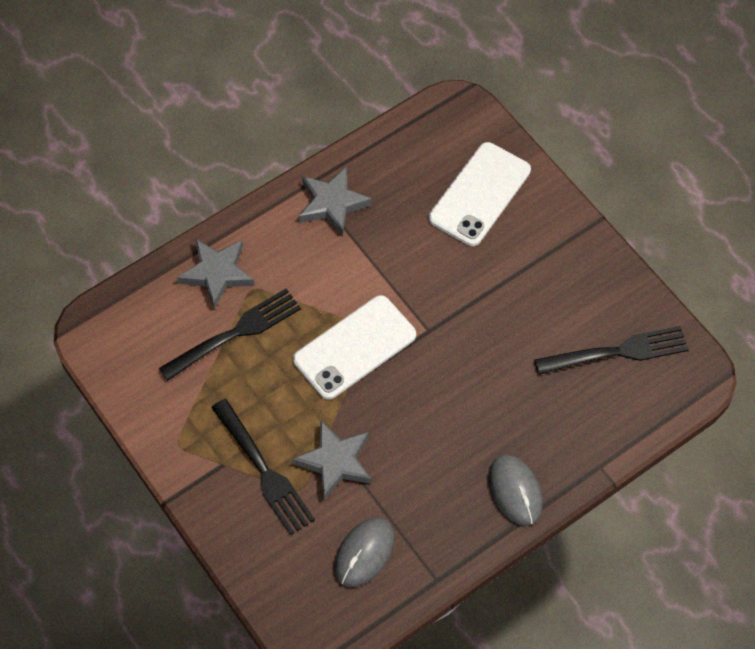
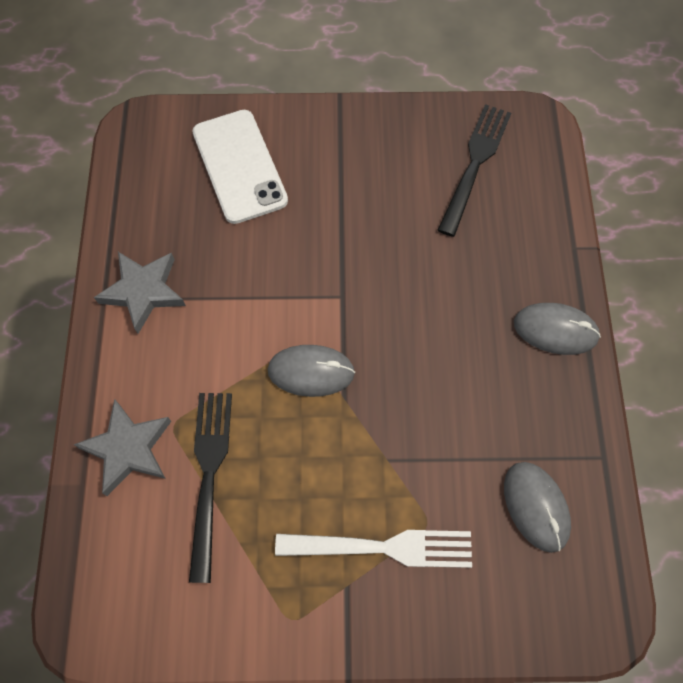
camera: 55 degrees left, 5 degrees up
(264, 470) = (382, 547): black fork -> white fork
(335, 462) = (420, 470): grey star -> none
(354, 347) = (311, 372): white phone -> grey mouse

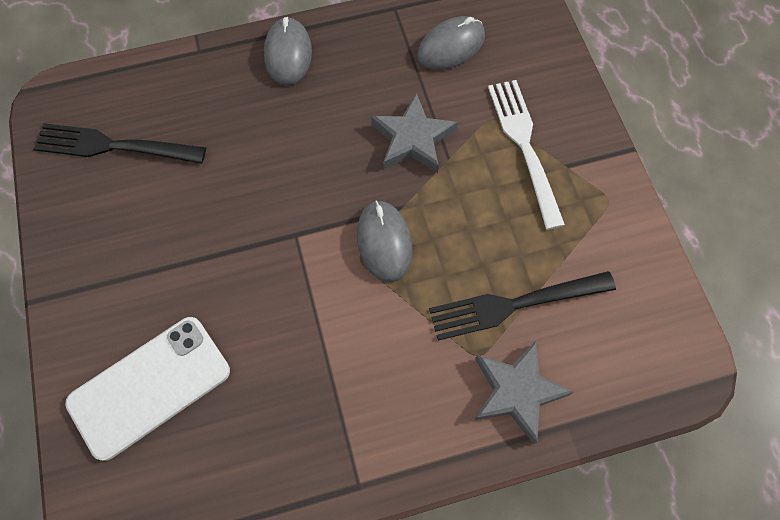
camera: 105 degrees left, 0 degrees up
(143, 292) = (338, 442): grey star -> grey star (413, 139)

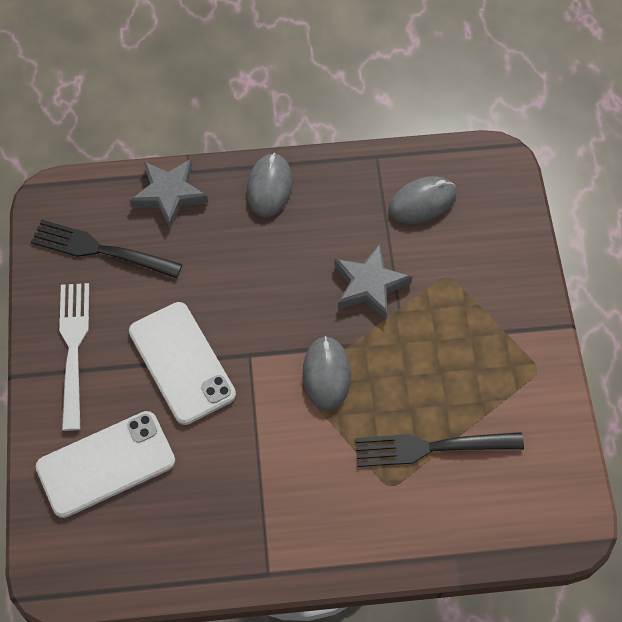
camera: 10 degrees right, 5 degrees down
(221, 255) = (181, 363): none -> white phone
(516, 392) = (417, 521): grey star -> grey star (169, 194)
(524, 146) = (471, 307): white fork -> white fork (73, 348)

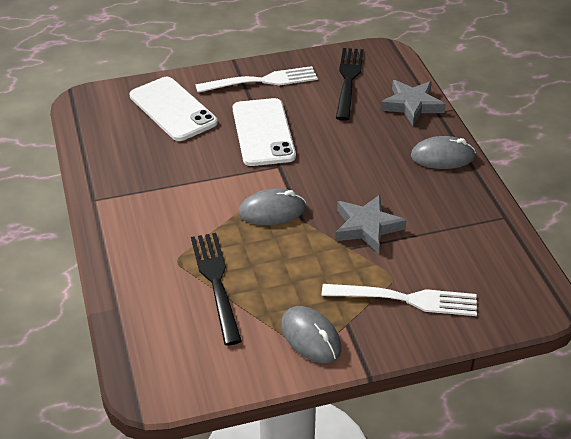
camera: 80 degrees right, 20 degrees down
(181, 363) = (263, 132): white phone -> white phone turned 60 degrees counterclockwise
(422, 202) = (468, 252): grey mouse -> grey mouse (310, 337)
(479, 272) = (406, 299): none -> white fork

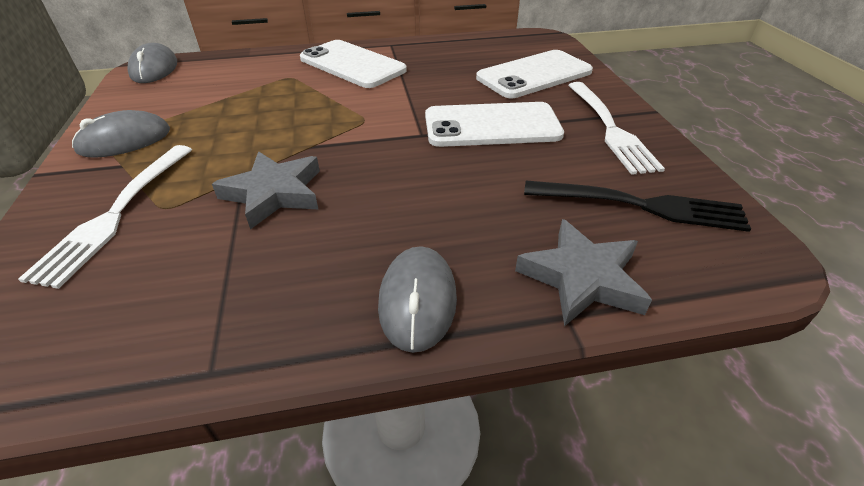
camera: 95 degrees right, 0 degrees up
(147, 220) = (352, 64): none -> white phone
(216, 282) = (246, 94): black fork -> none
(272, 211) = (338, 126): grey mouse -> grey mouse (154, 69)

